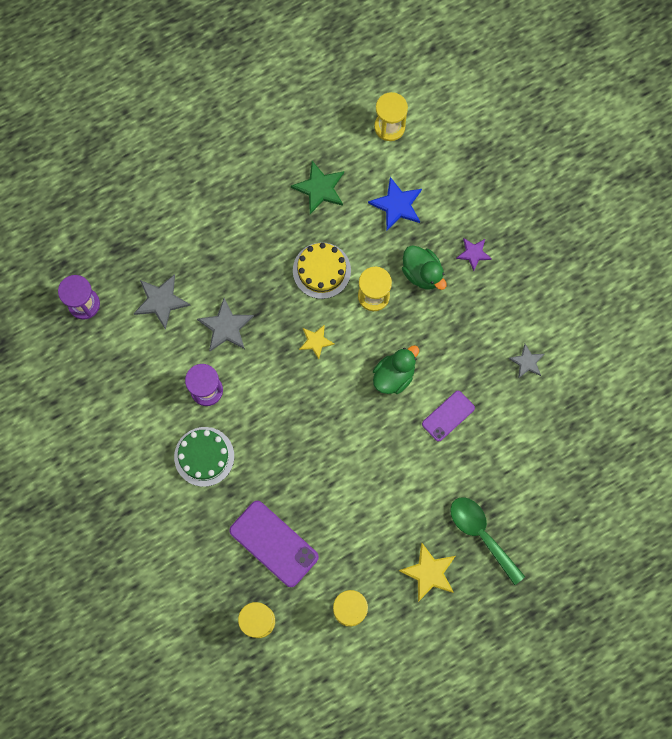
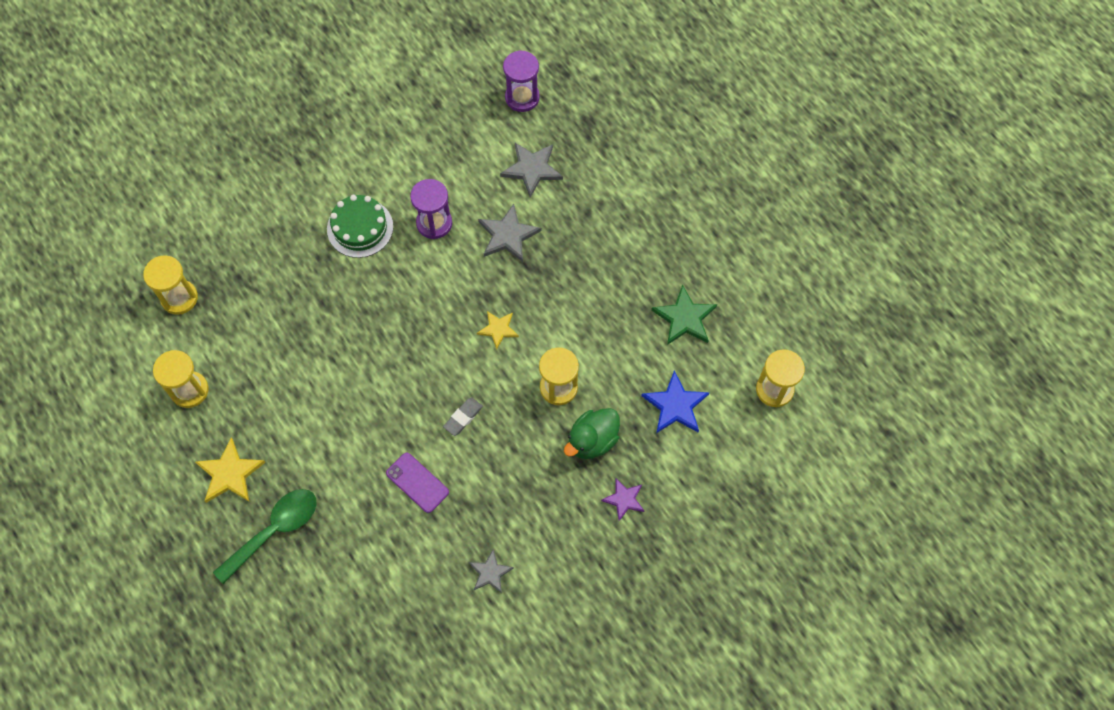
camera: 85 degrees right, 10 degrees down
(274, 543) = (264, 306): purple phone -> none
(321, 270) = (584, 328): yellow cake -> none
(394, 375) = (463, 417): green duck -> grey eraser

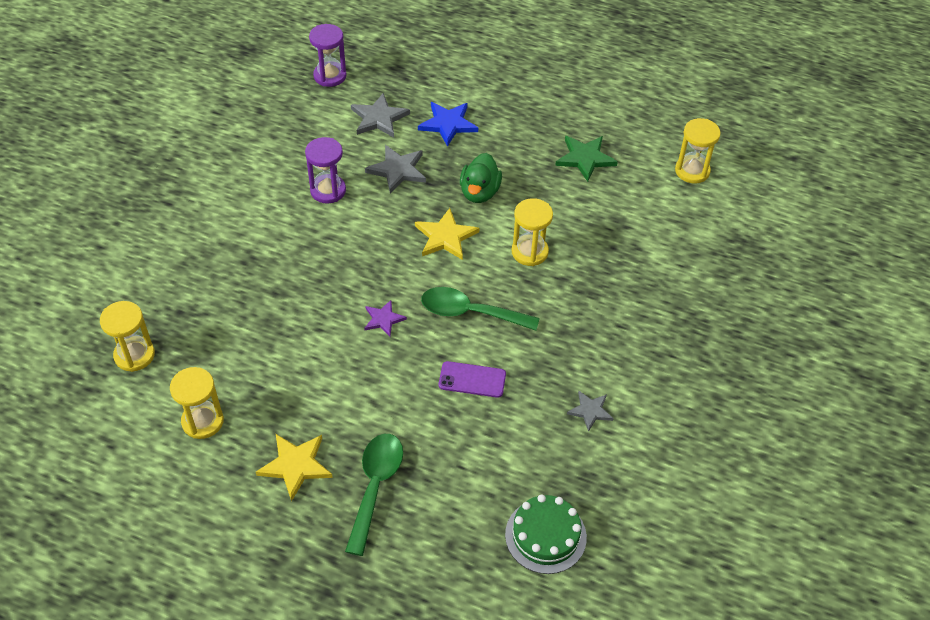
camera: 35 degrees left, 15 degrees down
(360, 228) = (265, 223): green cake -> green cake (545, 536)
(463, 417) = (470, 312): grey eraser -> green spoon
(498, 329) = (445, 237): yellow star -> yellow star, size x1.58
(592, 441) = (588, 274): green duck -> green duck (479, 192)
(624, 499) = (649, 300): purple star -> purple star (383, 319)
(675, 405) = (630, 218): blue star -> blue star (448, 124)

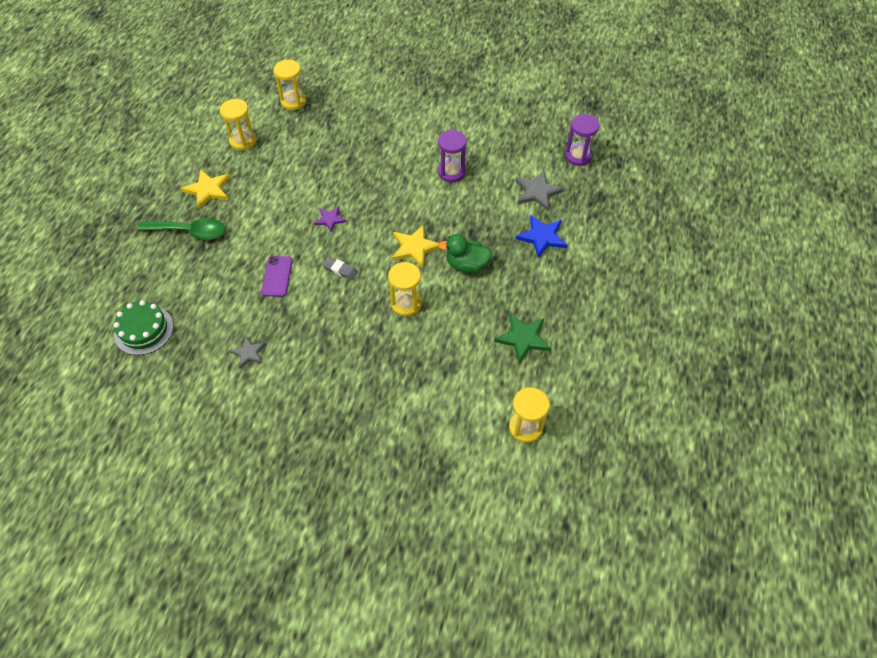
camera: 85 degrees right, 5 degrees up
(397, 170) = (481, 210): grey star -> none
(470, 312) = (340, 270): green spoon -> grey eraser

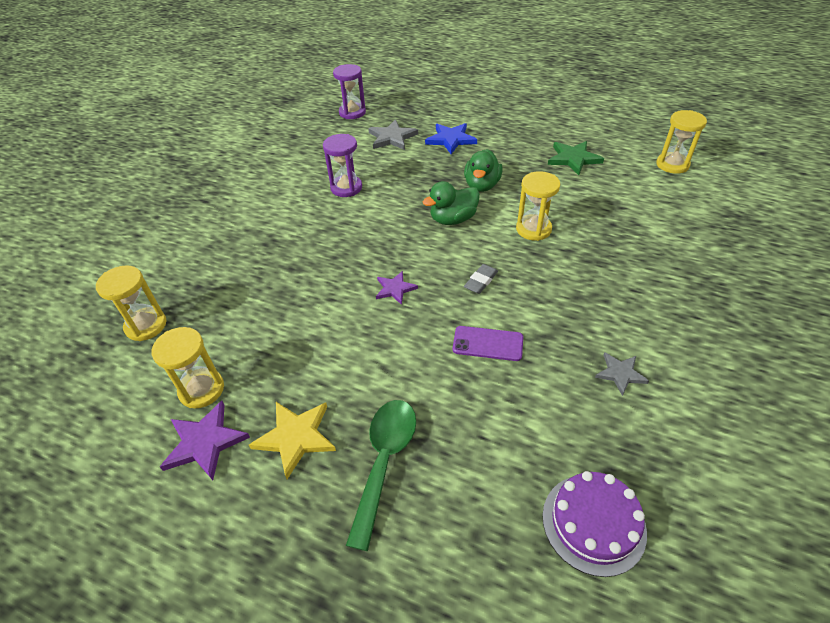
camera: 80 degrees left, 10 degrees down
(143, 330) = (593, 523): green cake -> purple cake
(207, 152) = (204, 442): none -> purple star
(415, 247) = (453, 219): yellow star -> green duck

